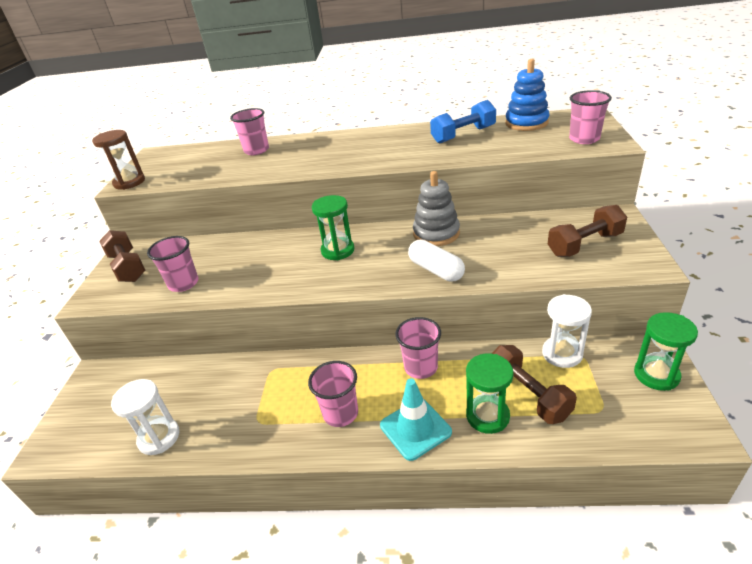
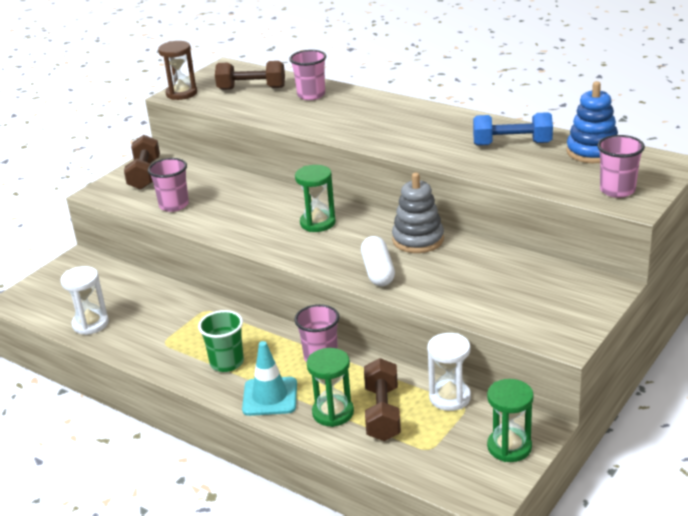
camera: 30 degrees right, 5 degrees down
(340, 413) = (227, 363): pink cup -> green cup
(584, 244) = (536, 301): brown dumbbell -> brown dumbbell (251, 88)

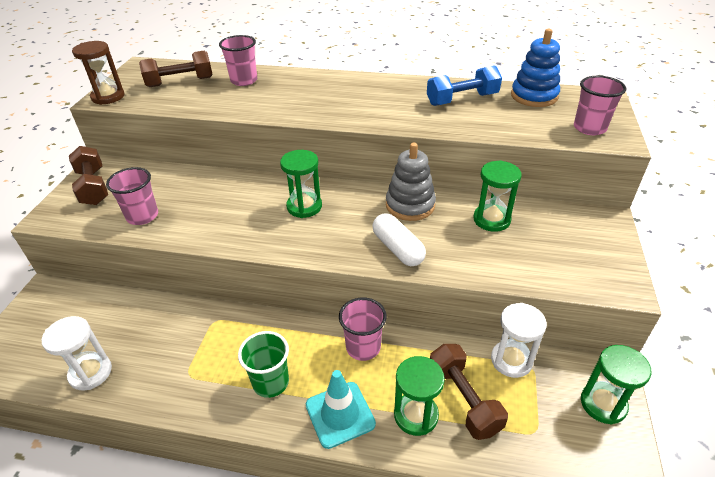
camera: 25 degrees left, 10 degrees up
(488, 266) = (491, 219): none -> green hourglass

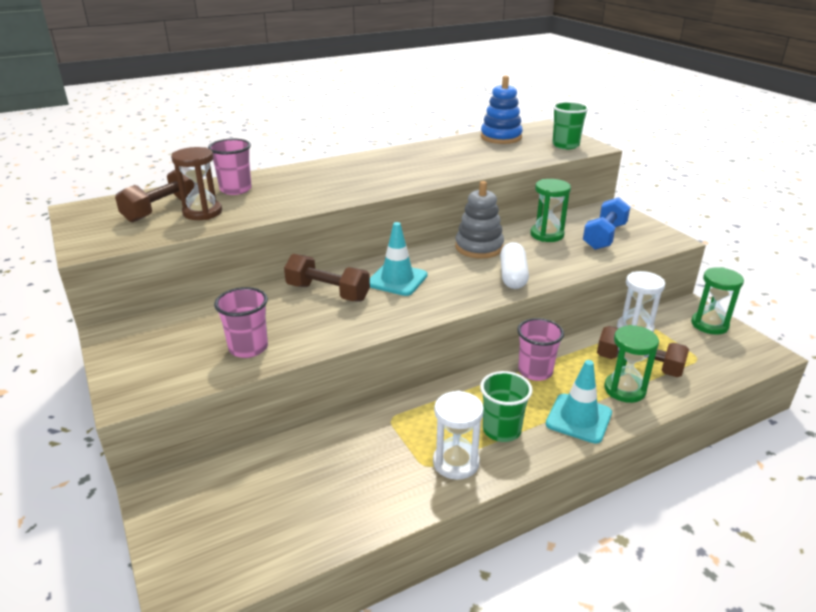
camera: 40 degrees left, 10 degrees down
(90, 373) = (329, 521): white hourglass -> white hourglass (456, 462)
(93, 187) = (141, 351): brown dumbbell -> brown dumbbell (328, 292)
(108, 97) = (94, 244): brown hourglass -> brown hourglass (202, 212)
(304, 206) = (397, 280): green hourglass -> turquoise traffic cone
(398, 249) = (513, 276): white capsule -> white capsule turned 75 degrees clockwise
(462, 99) = (455, 152): blue dumbbell -> blue dumbbell (604, 236)
(589, 128) = (565, 145): pink cup -> green cup

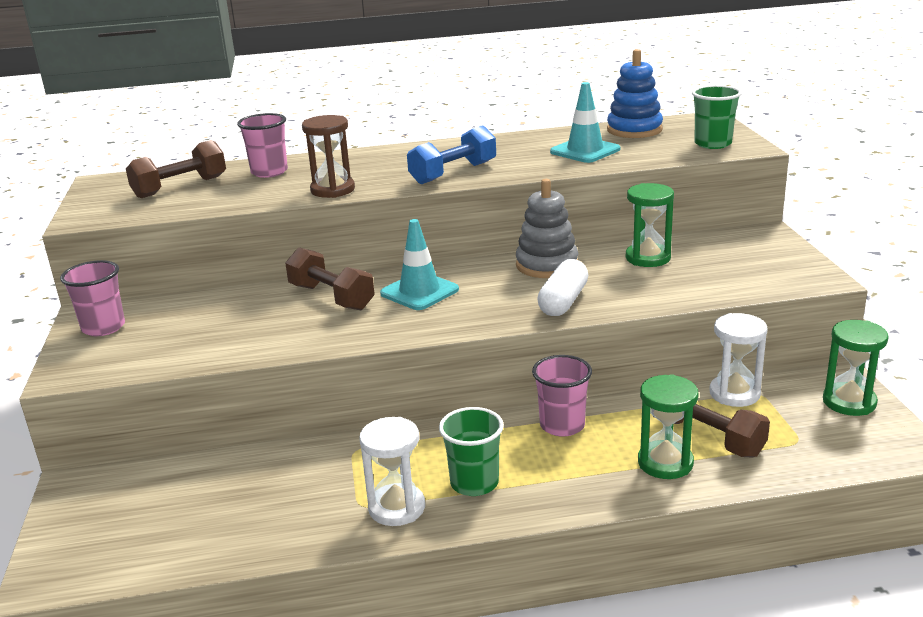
camera: 20 degrees right, 5 degrees down
(202, 212) = (216, 193): brown hourglass -> brown hourglass (333, 190)
(248, 348) = (208, 343): pink cup -> pink cup (103, 327)
(578, 418) = (579, 486): turquoise traffic cone -> turquoise traffic cone (585, 151)
(604, 236) = (725, 267): blue dumbbell -> blue dumbbell (453, 173)

